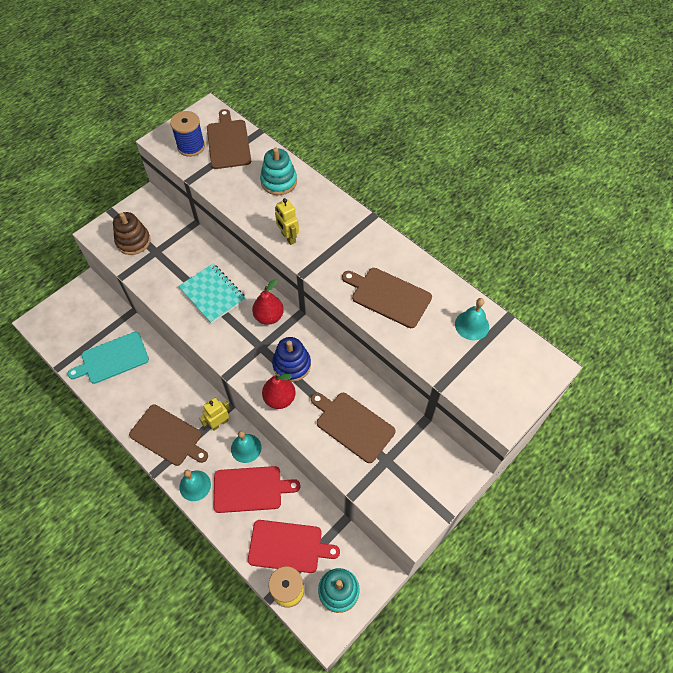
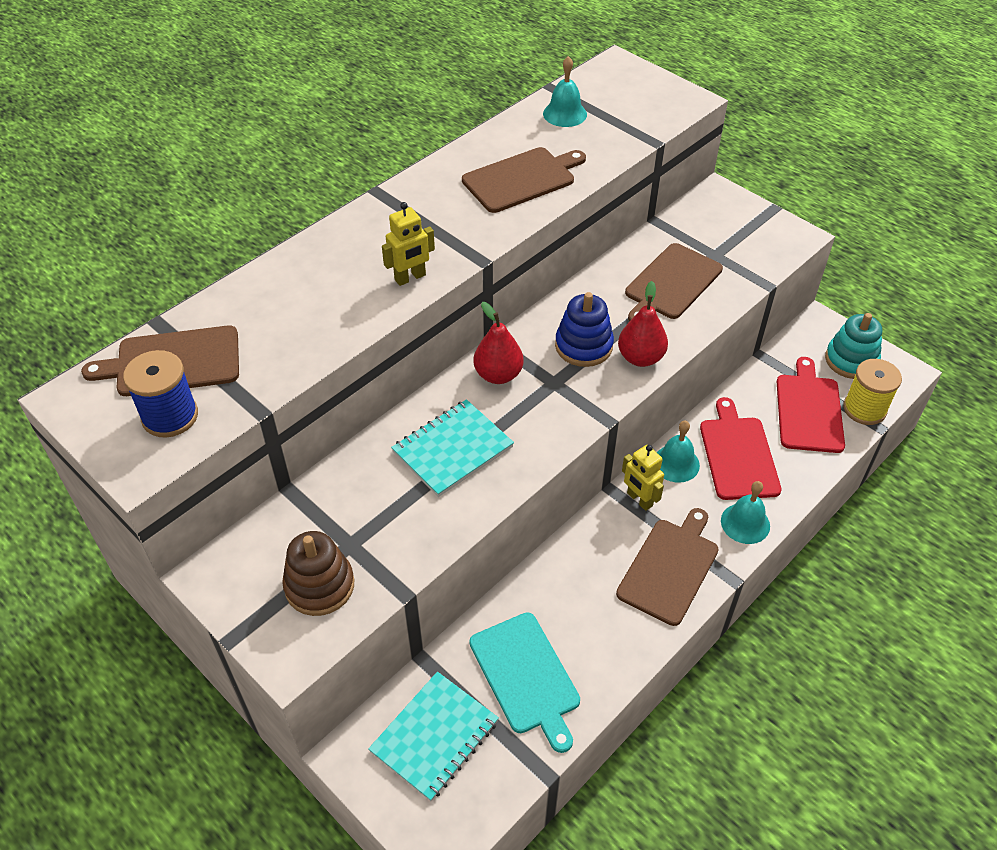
camera: 90 degrees left, 10 degrees down
(88, 319) = (435, 737): none -> turquoise notebook
(279, 181) = (287, 292): turquoise stacking toy -> none
(388, 296) = (522, 179): brown cutting board -> brown cutting board turned 150 degrees counterclockwise

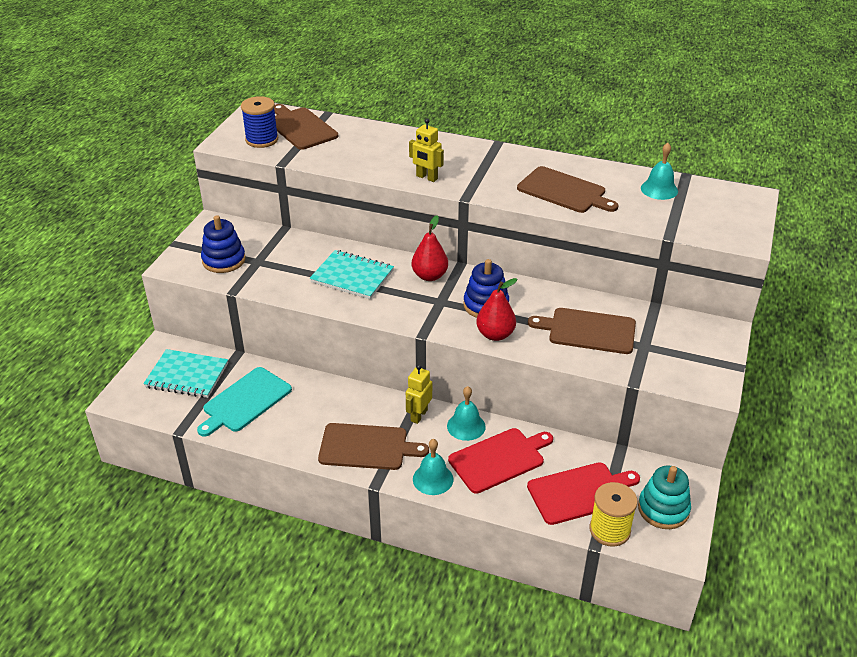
camera: 65 degrees right, 10 degrees down
(319, 585) = (224, 260): brown stacking toy -> blue stacking toy

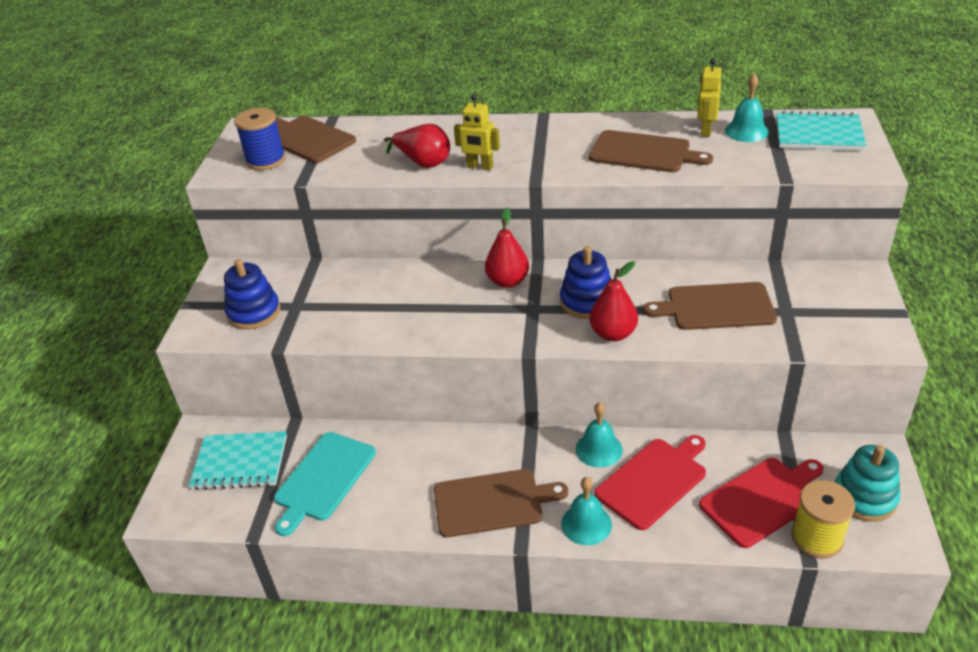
camera: 10 degrees left, 0 degrees up
(352, 276) = (417, 300): turquoise notebook -> turquoise notebook (818, 134)
(383, 165) = (423, 163): none -> red pear
(418, 415) = (539, 449): yellow robot -> yellow robot (705, 131)

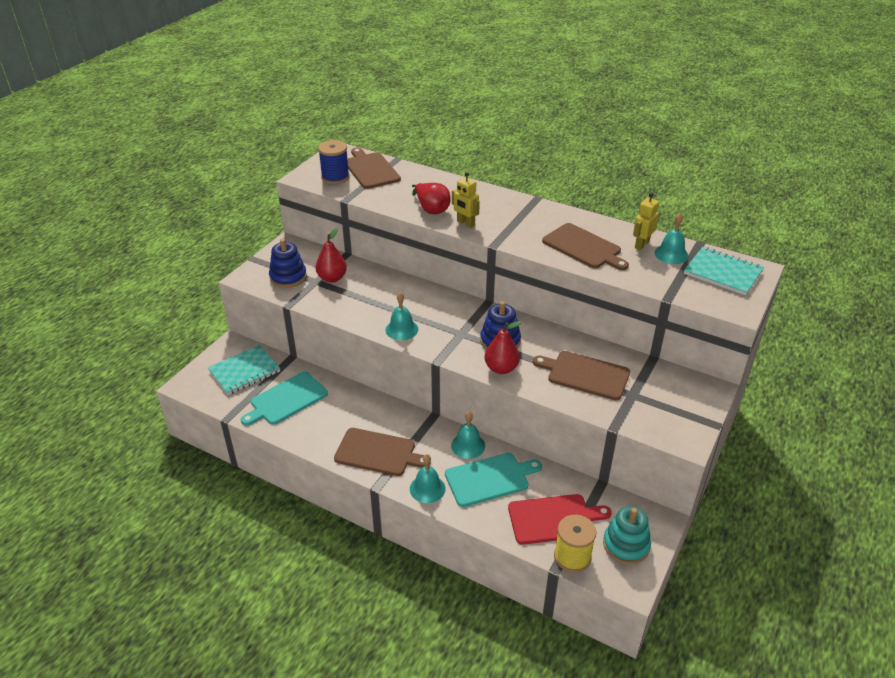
camera: 20 degrees right, 0 degrees up
(240, 463) = (244, 371): turquoise notebook -> turquoise notebook turned 60 degrees counterclockwise
(454, 329) = (401, 329): none -> turquoise bell
(508, 281) = (458, 310): red pear -> red pear (332, 278)
(653, 481) = (490, 479): red cutting board -> turquoise cutting board

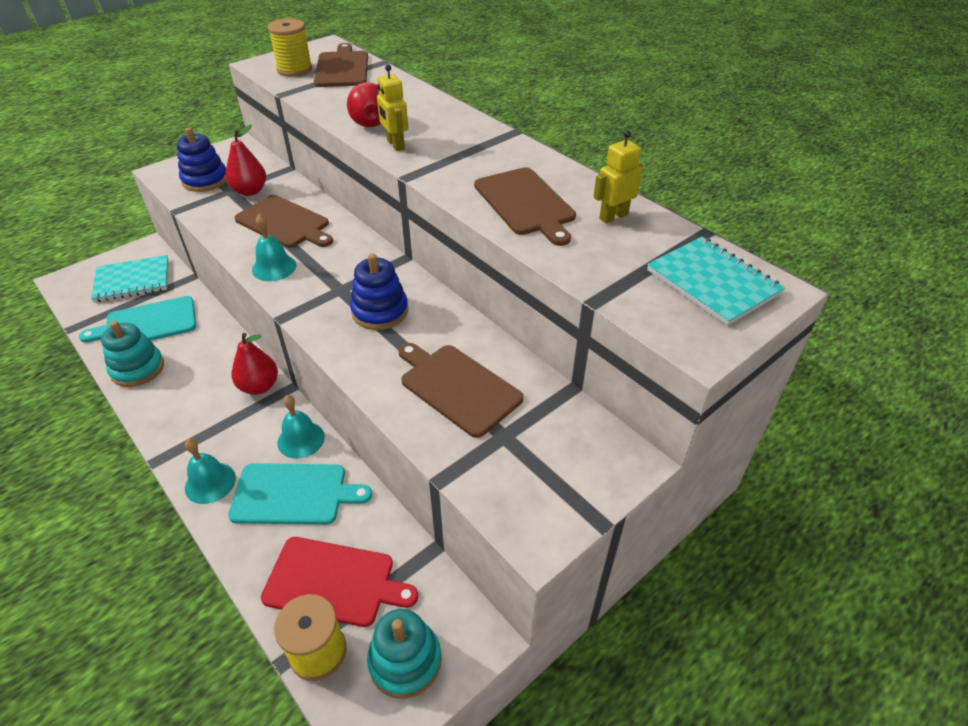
camera: 20 degrees right, 5 degrees up
(308, 432) = (137, 369): none -> turquoise stacking toy
(335, 177) = (294, 69): blue spool -> yellow spool
(378, 453) = (191, 417): brown cutting board -> brown cutting board (284, 223)
(501, 368) = (352, 348): red pear -> red pear (259, 386)
(671, 254) = (649, 238): turquoise bell -> none

